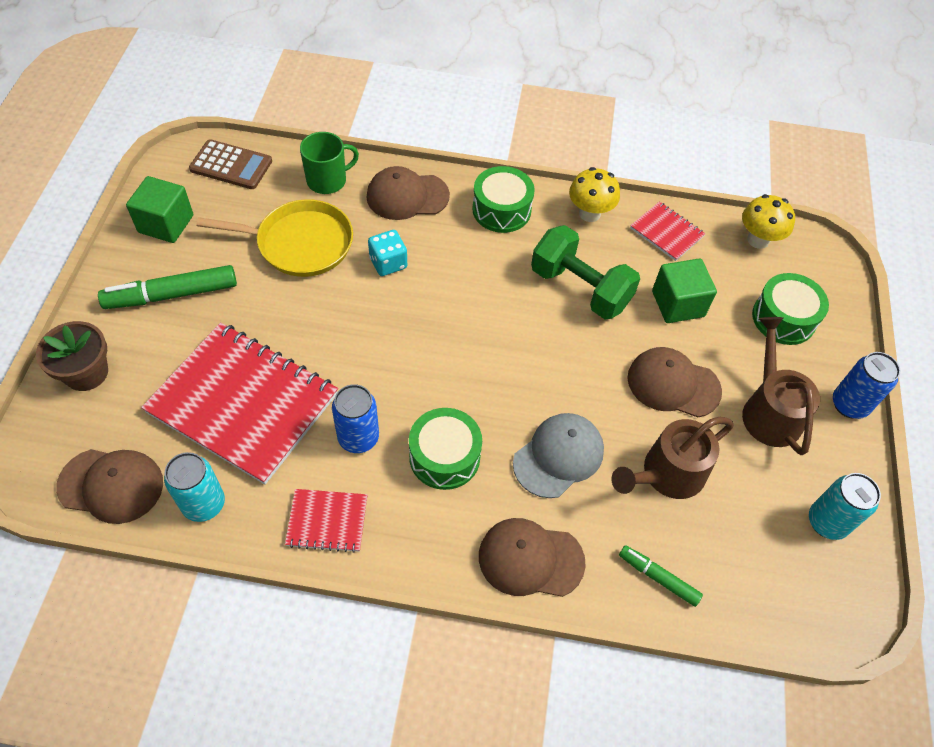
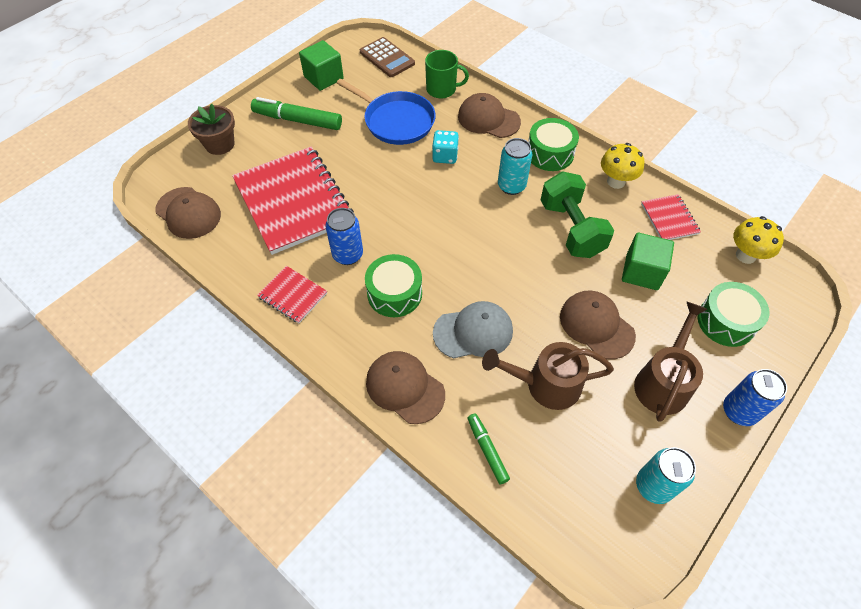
camera: 35 degrees right, 0 degrees up
(204, 504) = (230, 249): turquoise can -> turquoise can (511, 186)
(300, 243) = (396, 121): yellow pan -> blue pan

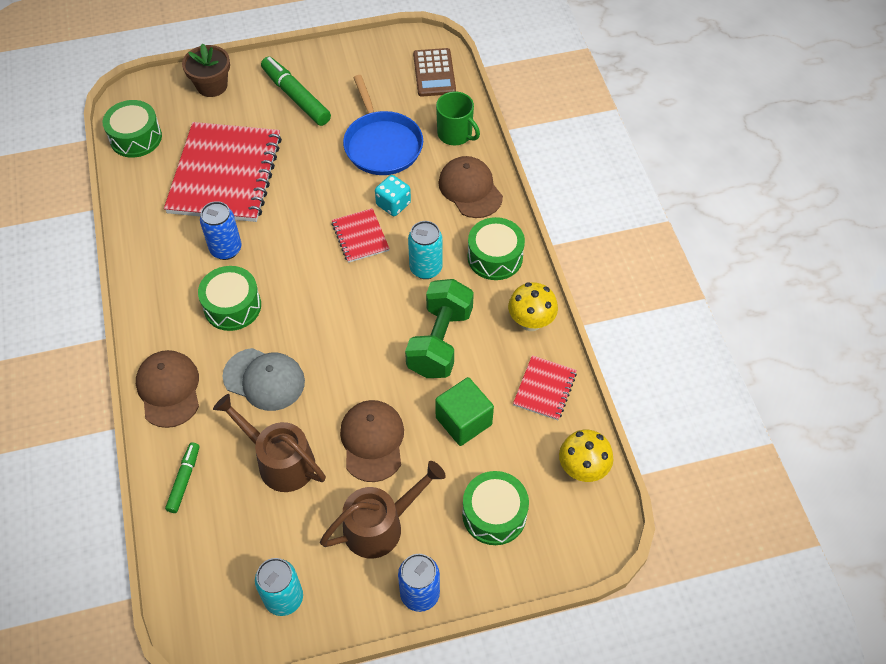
camera: 35 degrees right, 0 degrees up
(188, 213) = (136, 138): brown cap -> green drum
(292, 295) = (153, 258): red notebook -> red notebook (360, 237)
(323, 78) = (356, 64): green cube -> none

